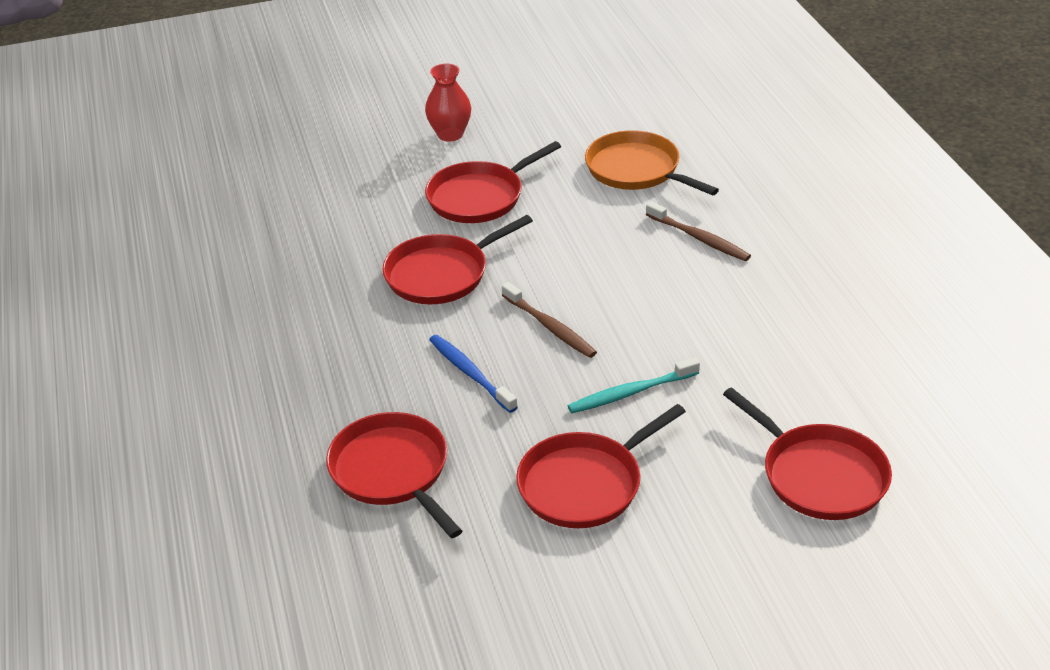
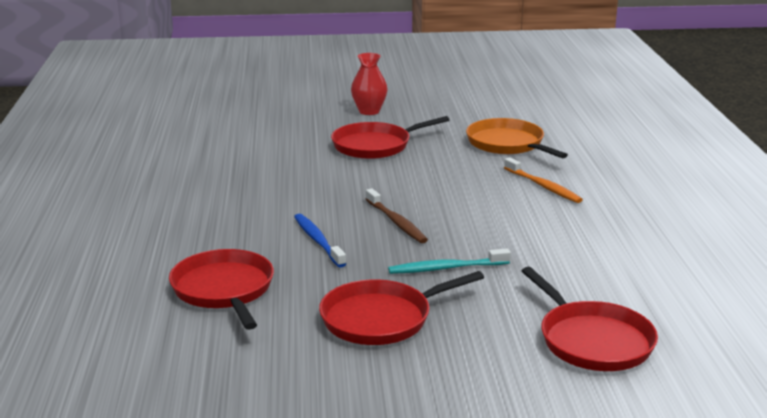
camera: 10 degrees right, 15 degrees down
(441, 274) = (324, 183): red pan -> none
(699, 238) = (543, 186): brown toothbrush -> orange toothbrush

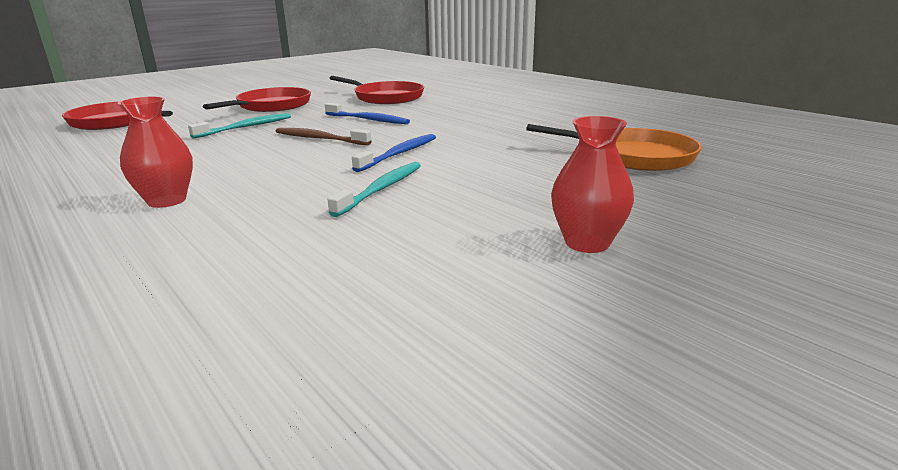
camera: 145 degrees right, 0 degrees up
(362, 184) = (399, 154): none -> blue toothbrush
(375, 145) = (459, 191): red pan -> none
(413, 159) = (381, 189): none -> turquoise toothbrush
(507, 144) = (253, 251): orange pan -> orange pan (634, 156)
(543, 186) = (167, 201): orange toothbrush -> red vase

